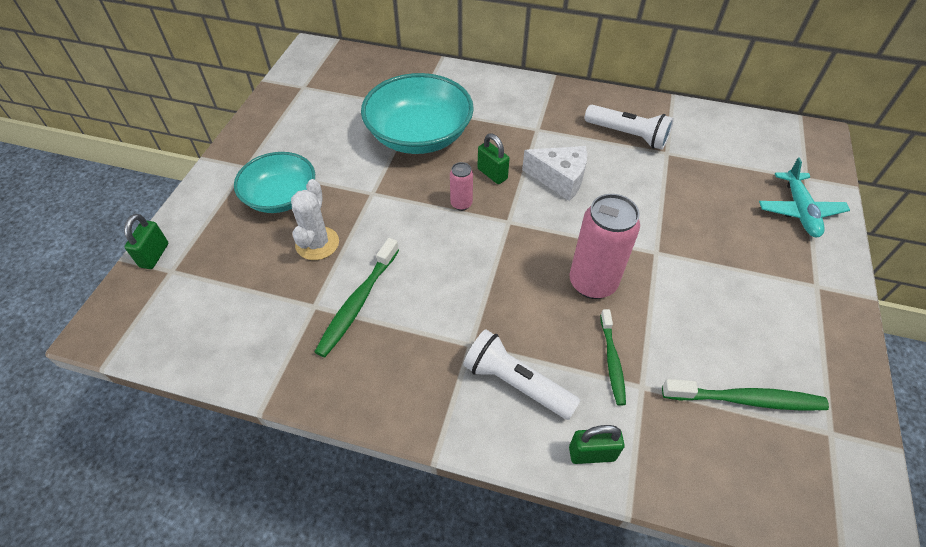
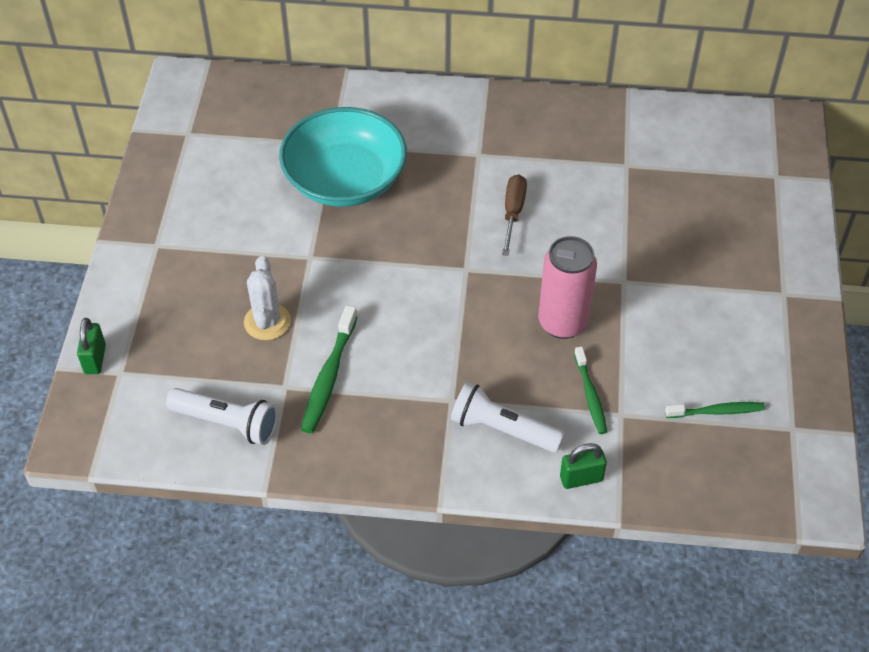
camera: 10 degrees left, 0 degrees up
(281, 197) = (209, 275): turquoise bowl -> none
(461, 204) = (411, 256): pink can -> none
(492, 174) = (438, 217): green padlock -> none
(559, 179) = (513, 213): white cheese -> brown screwdriver
(628, 135) = (581, 149): white flashlight -> white flashlight (227, 423)
(745, 399) = (716, 411): green toothbrush -> green toothbrush, size x0.66
(799, 211) = (768, 215): turquoise plane -> none

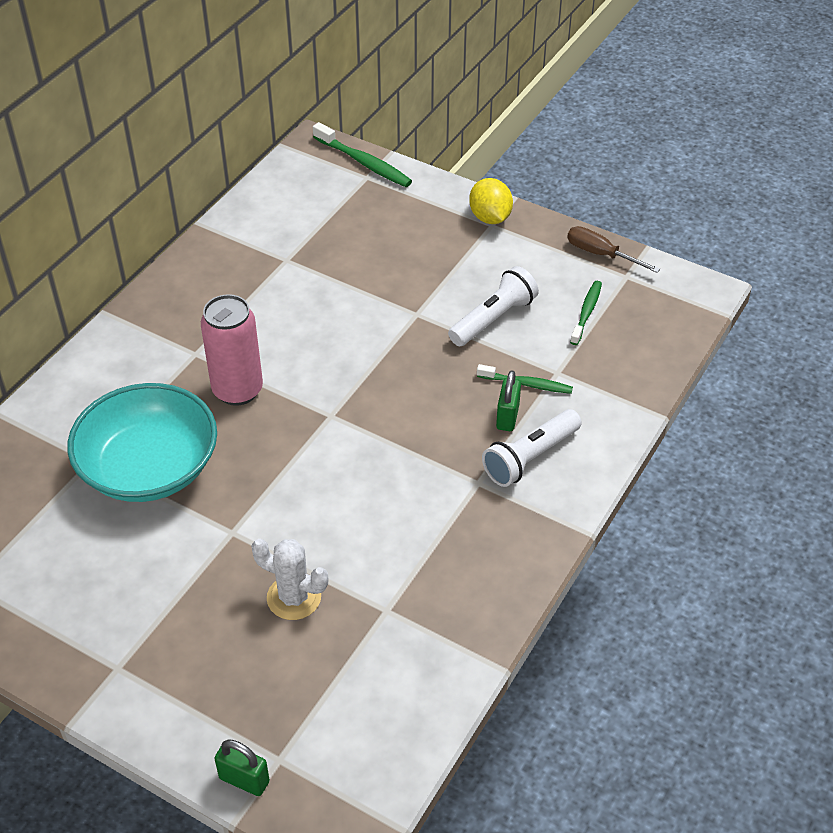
camera: 65 degrees left, 5 degrees down
(227, 423) = (404, 676): white flashlight -> white flashlight (493, 319)
(329, 376) = (395, 568): green toothbrush -> green toothbrush (363, 162)
(513, 213) = (286, 356): brown screwdriver -> brown screwdriver (601, 254)
(562, 322) = (436, 371): pink can -> pink can (237, 390)
(581, 478) = (610, 424): green padlock -> green padlock (507, 417)
(793, 288) = (490, 217): none -> yellow lemon

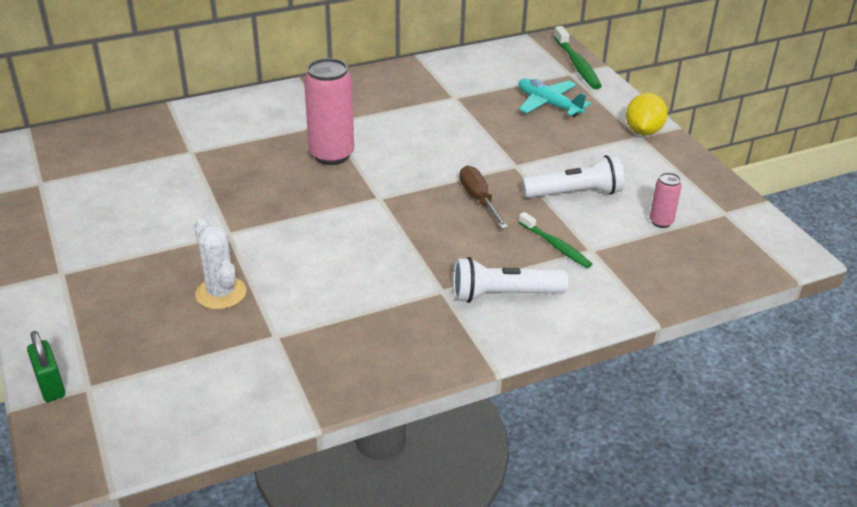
camera: 35 degrees right, 10 degrees down
(149, 467) = (221, 171): turquoise bowl -> none
(381, 226) = (548, 104): none -> turquoise plane
(507, 417) = (515, 260): green padlock -> none
(586, 313) = (661, 222): green toothbrush -> pink can
(601, 254) = (717, 190): brown screwdriver -> brown screwdriver (478, 199)

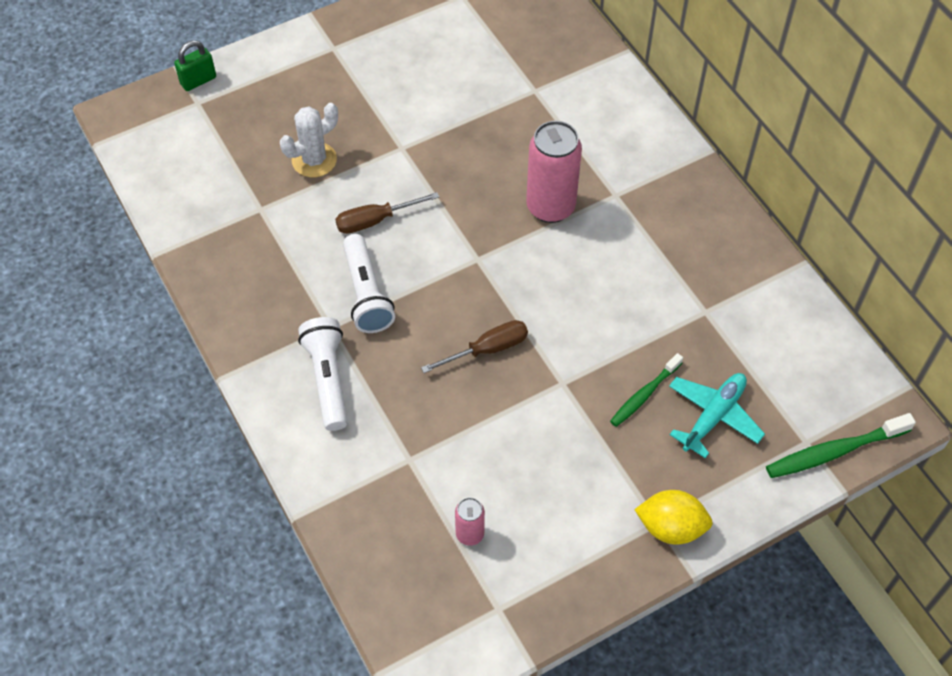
camera: 85 degrees right, 20 degrees up
(317, 255) = (375, 220): none -> brown screwdriver
(555, 245) = (412, 425): green toothbrush -> green toothbrush (644, 394)
(575, 193) = (514, 445): white flashlight -> white flashlight (366, 294)

